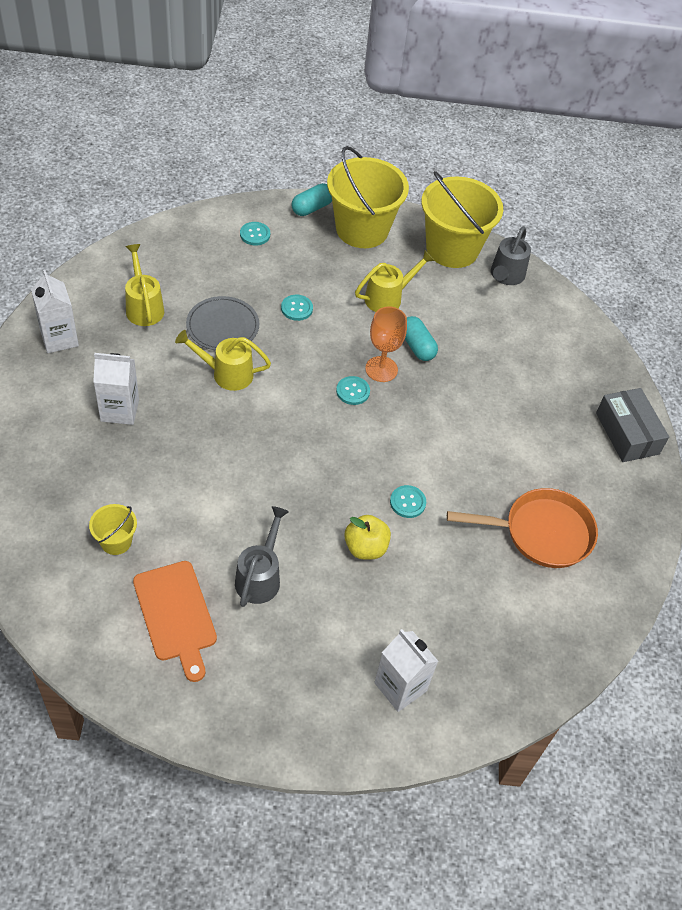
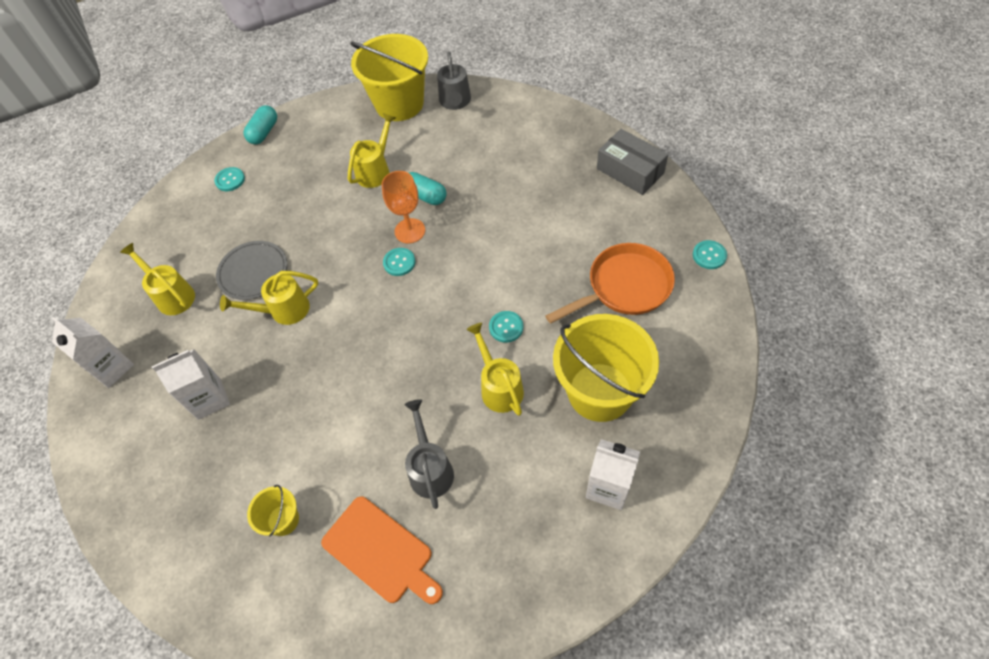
camera: 20 degrees left, 5 degrees up
(296, 308) = (306, 221): turquoise button -> turquoise button (709, 255)
(362, 229) = (317, 127): yellow bucket -> yellow bucket (600, 392)
(365, 547) = (499, 386): yellow apple -> yellow watering can

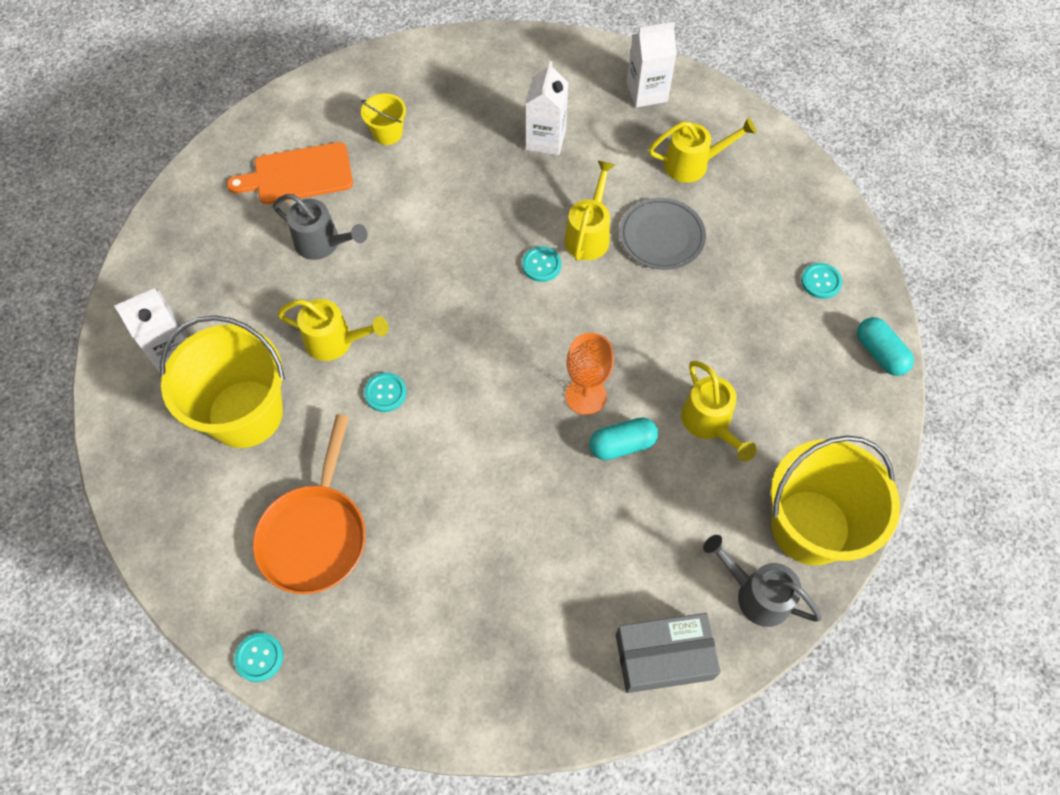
camera: 125 degrees right, 5 degrees up
(399, 262) = (553, 359): turquoise button -> turquoise button (541, 265)
(630, 171) = (448, 695): grey box -> grey box (664, 657)

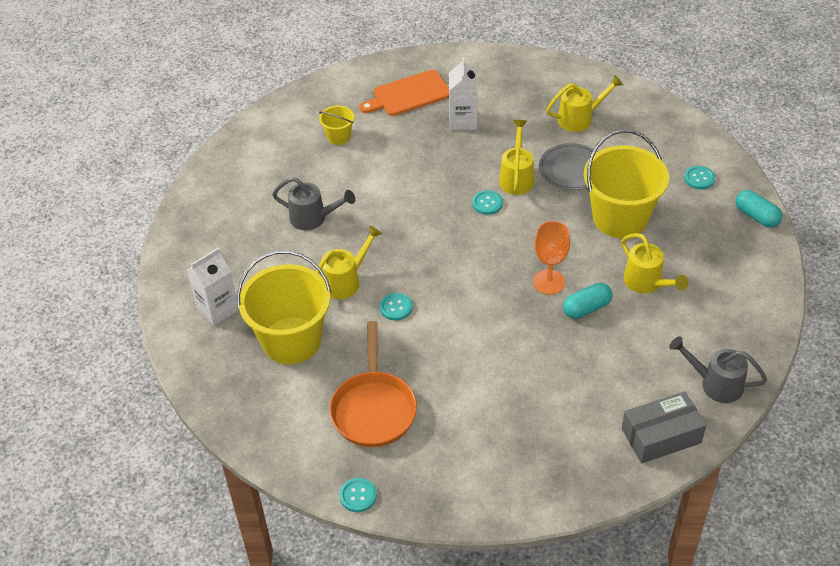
camera: 10 degrees left, 15 degrees down
(298, 174) = (277, 175): orange cutting board -> orange cutting board (408, 94)
(336, 341) = (346, 281): yellow watering can -> yellow watering can turned 45 degrees counterclockwise
(647, 92) = (529, 77): white carton -> none
(810, 527) = (741, 334): yellow bucket -> yellow bucket (620, 218)

